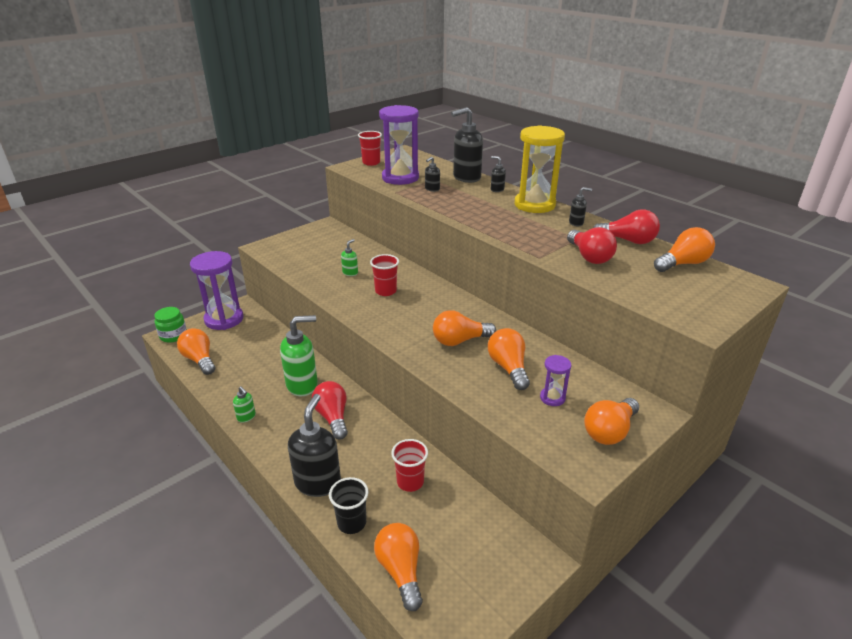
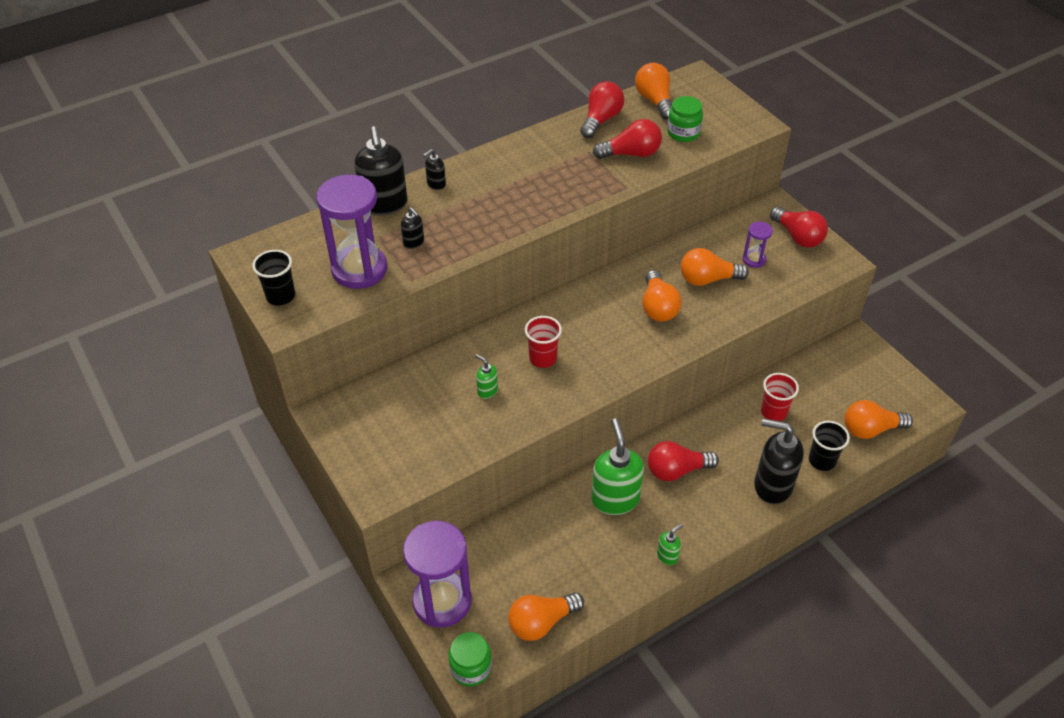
camera: 80 degrees left, 15 degrees up
(371, 163) = (281, 296): red cup -> black cup
(534, 205) = (493, 163): yellow hourglass -> none
(576, 223) = (551, 143): black soap dispenser -> none
(609, 431) = (798, 237): orange light bulb -> red light bulb
(644, 280) = (683, 133): none -> green jar

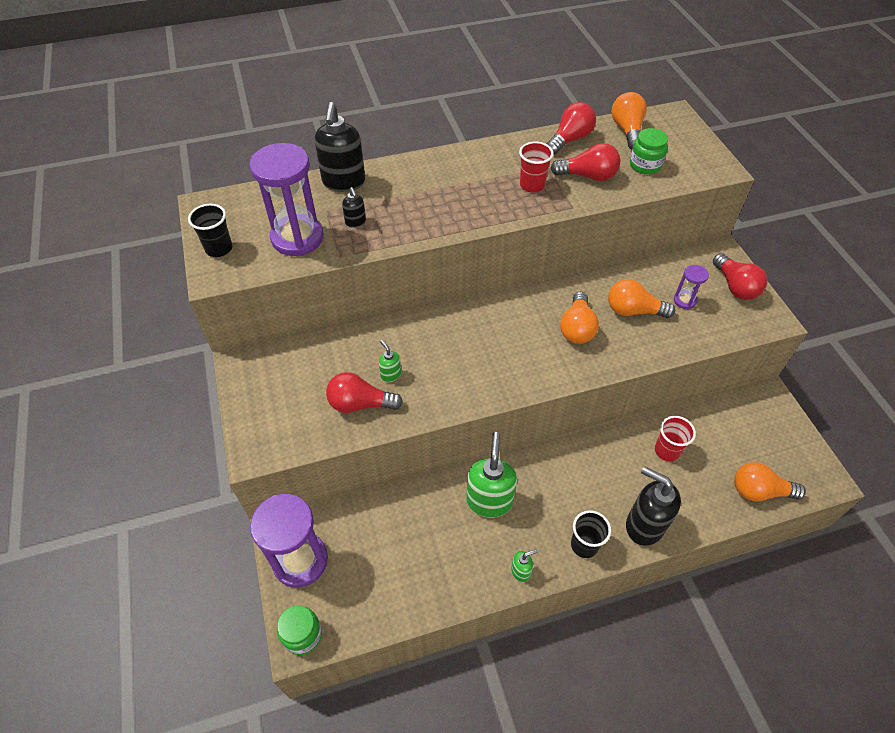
camera: 15 degrees right, 5 degrees up
(436, 184) = (396, 172): black soap dispenser -> none
(541, 622) = (381, 607): orange light bulb -> none
(543, 358) = (452, 354): red cup -> red cup (532, 185)
(676, 470) = (556, 486): red light bulb -> red light bulb (360, 404)
(822, 460) = (701, 511): black cup -> black cup (584, 545)

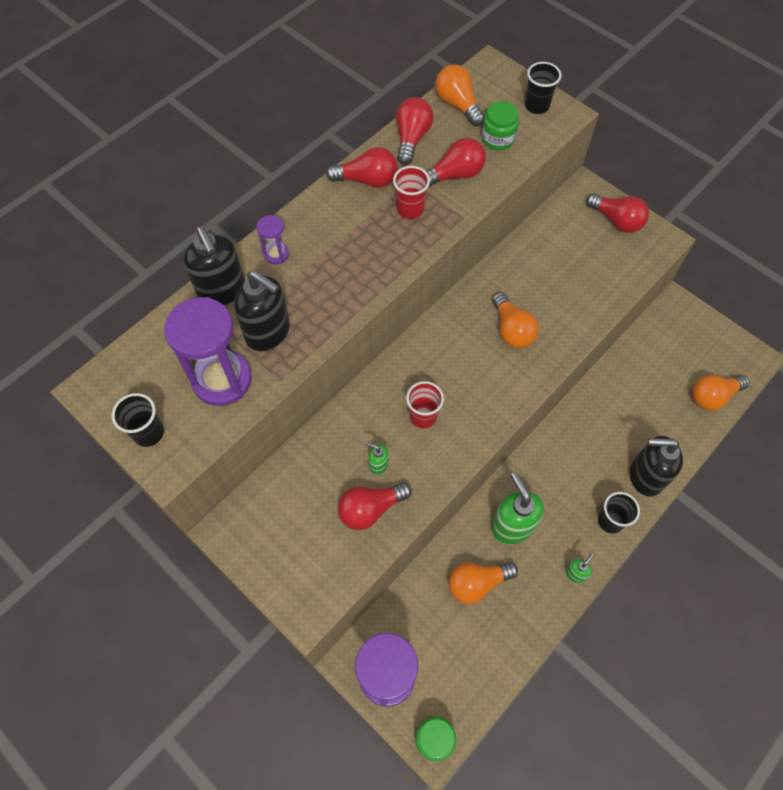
camera: 30 degrees left, 10 degrees up
(355, 222) = (268, 332): black soap dispenser -> black soap dispenser, size x2.13
(511, 154) = (367, 180): none -> red light bulb
(633, 311) = (548, 287): orange light bulb -> orange light bulb (477, 583)
(667, 450) = (625, 398): red cup -> red cup (423, 416)
(684, 300) = (584, 256): purple hourglass -> purple hourglass (276, 254)
(698, 154) = (537, 106): none -> black cup

